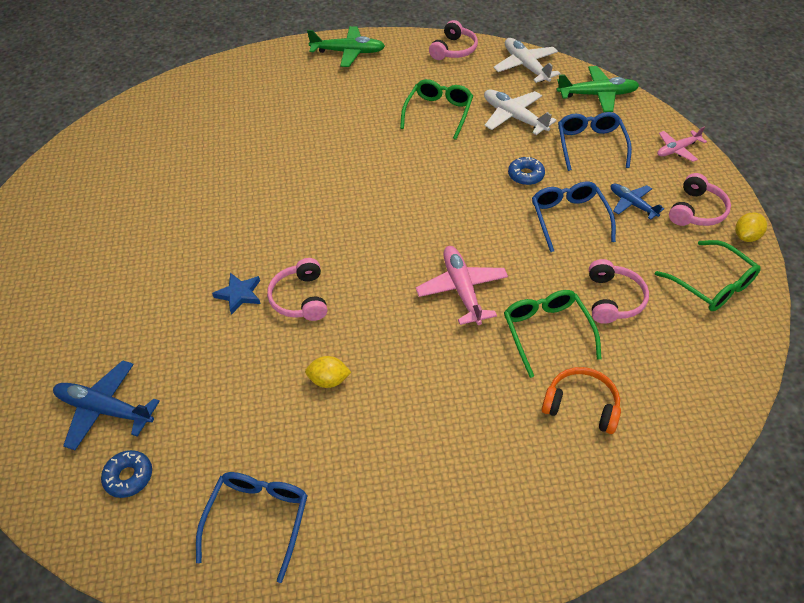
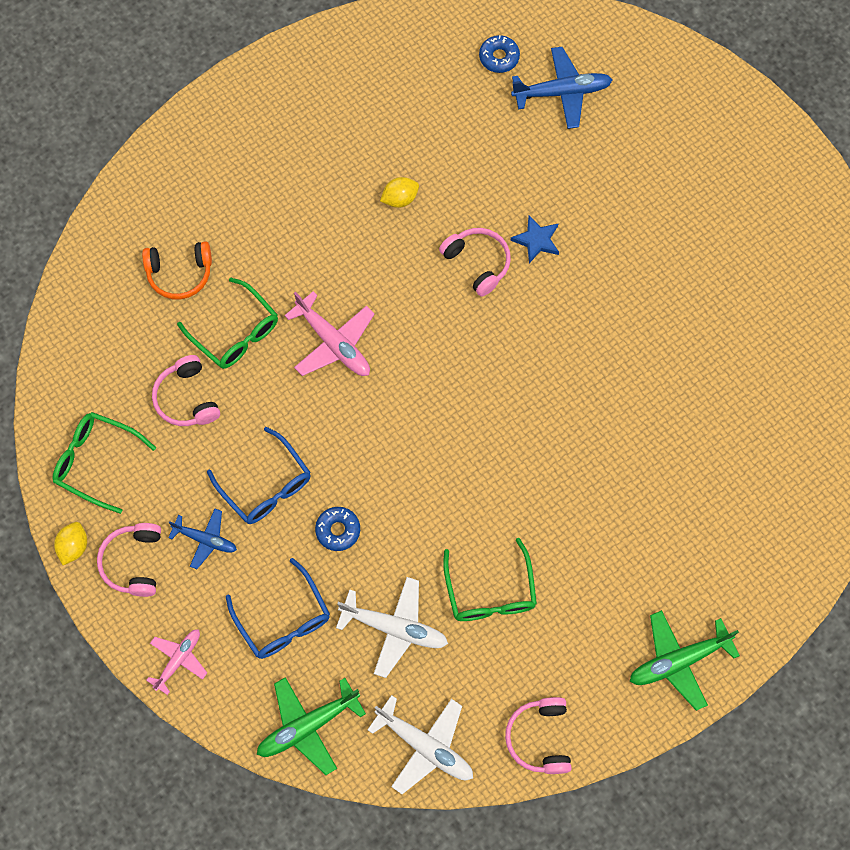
camera: 150 degrees right, 20 degrees up
(258, 518) = (382, 75): blue glasses -> none

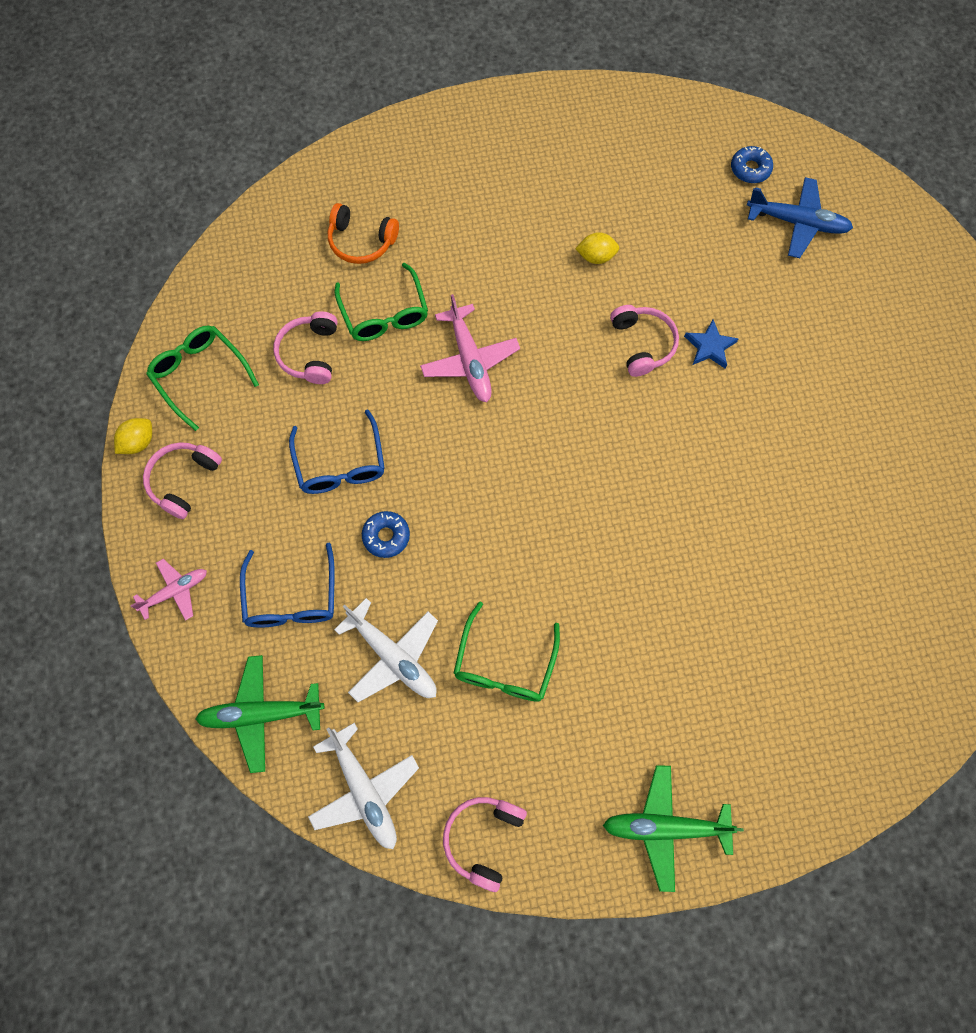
camera: 25 degrees right, 0 degrees up
(205, 539) = (259, 489): blue plane -> none

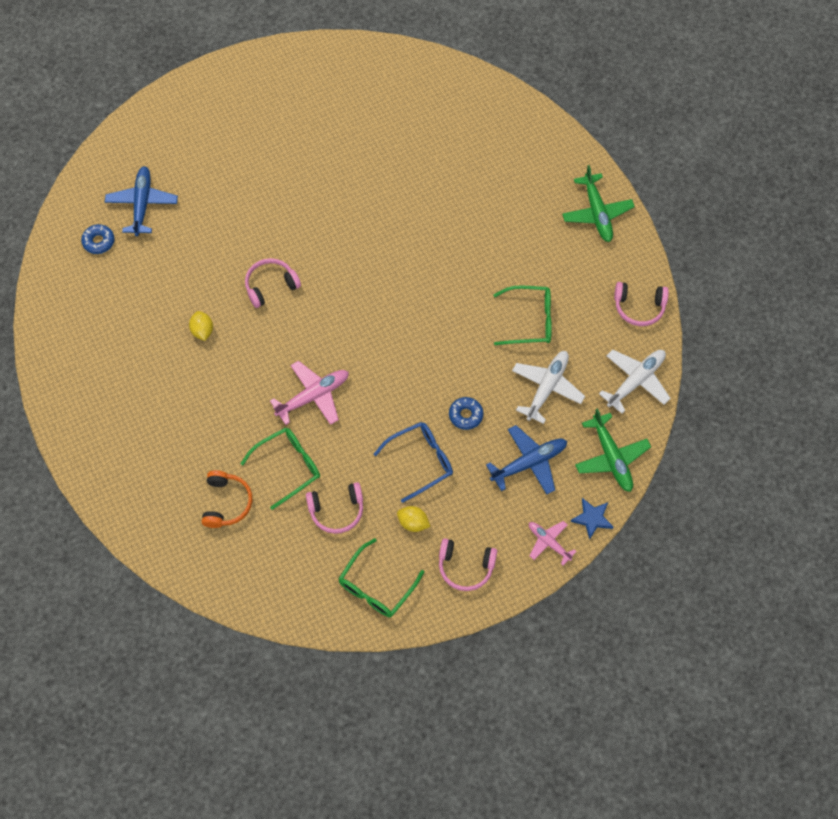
camera: 105 degrees left, 5 degrees down
(139, 442) = (445, 611): yellow lemon -> yellow lemon (413, 523)
(292, 598) = (528, 463): blue glasses -> blue plane
(710, 347) = (262, 243): blue star -> blue star (592, 518)

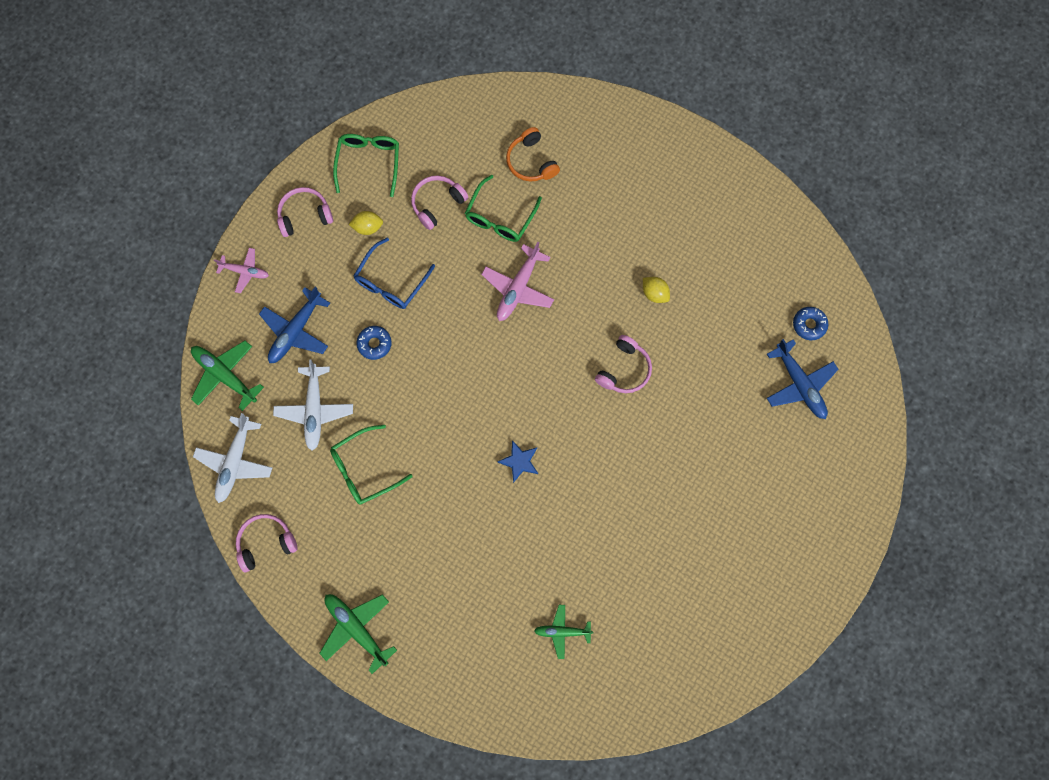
camera: 150 degrees right, 10 degrees up
(442, 136) = (562, 631): none -> green plane
(592, 518) = (217, 311): blue star -> blue star (519, 461)

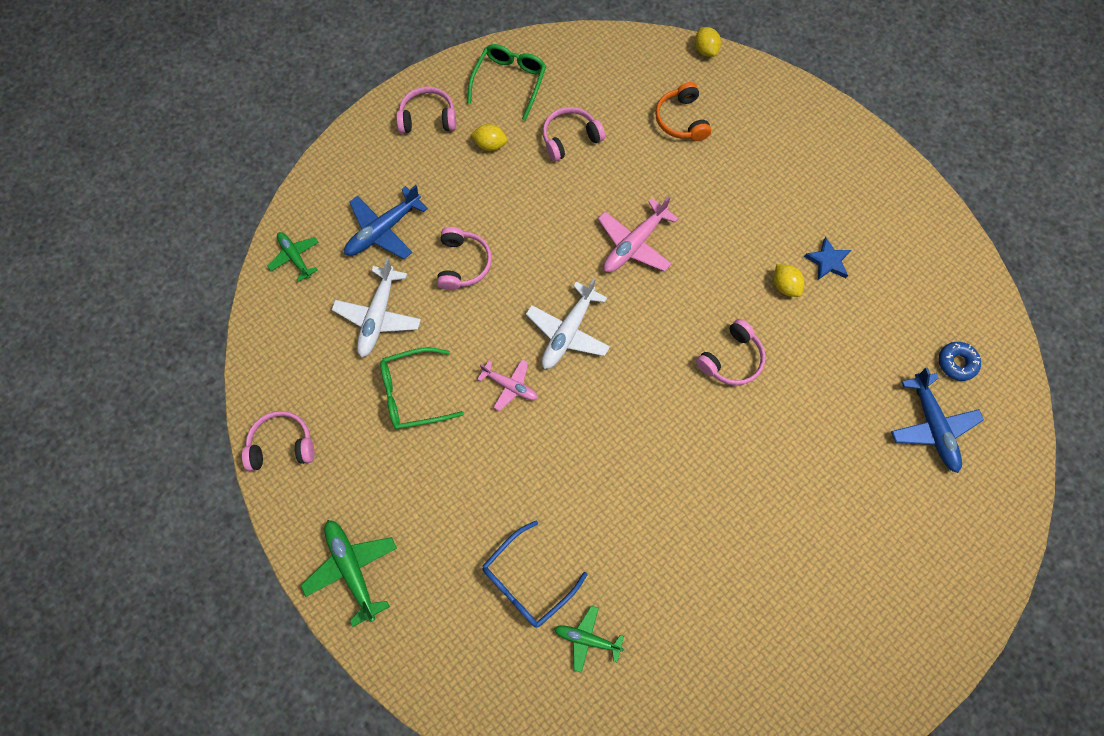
camera: 15 degrees right, 5 degrees down
(225, 376) = (295, 257): green plane -> green plane, size x0.63
(235, 461) = (277, 349): white plane -> white plane (568, 332)
(245, 271) = (349, 158): pink plane -> pink plane (509, 385)
(374, 344) = (463, 264): blue donut -> pink headphones
(391, 282) = (498, 205): blue glasses -> blue glasses (527, 581)
(500, 217) = (633, 167): green glasses -> none
(519, 461) = (588, 430): blue star -> blue star (828, 261)
(536, 88) = (705, 50): none -> yellow lemon

